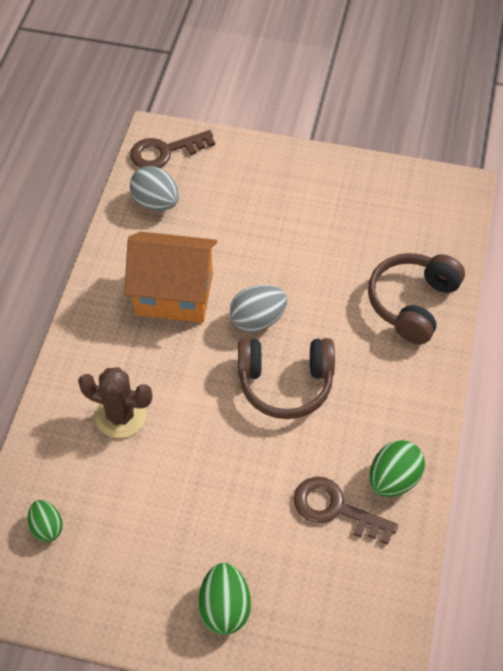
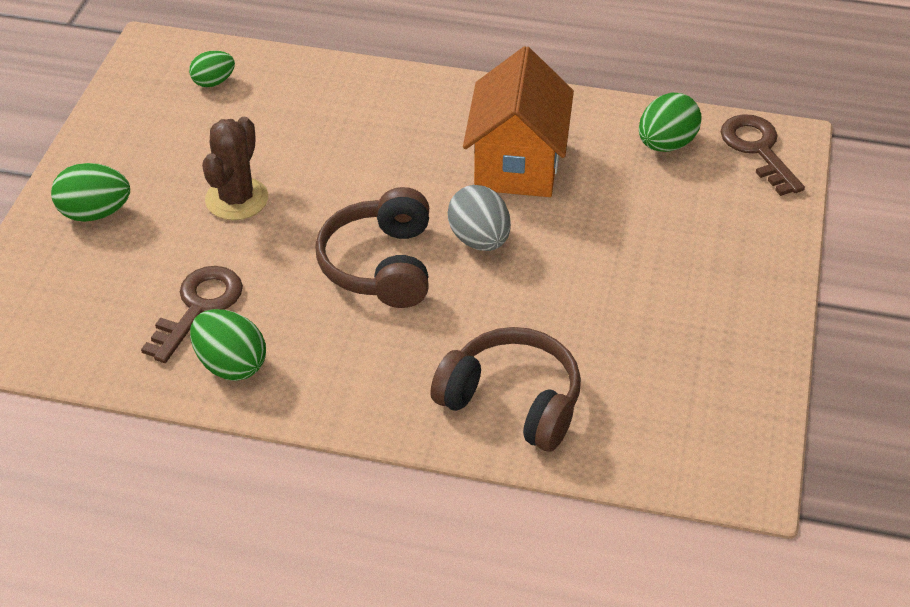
camera: 90 degrees right, 10 degrees down
(120, 416) = (344, 127): brown cactus -> brown cactus (237, 199)
(156, 203) = (666, 144): grey egg -> green egg

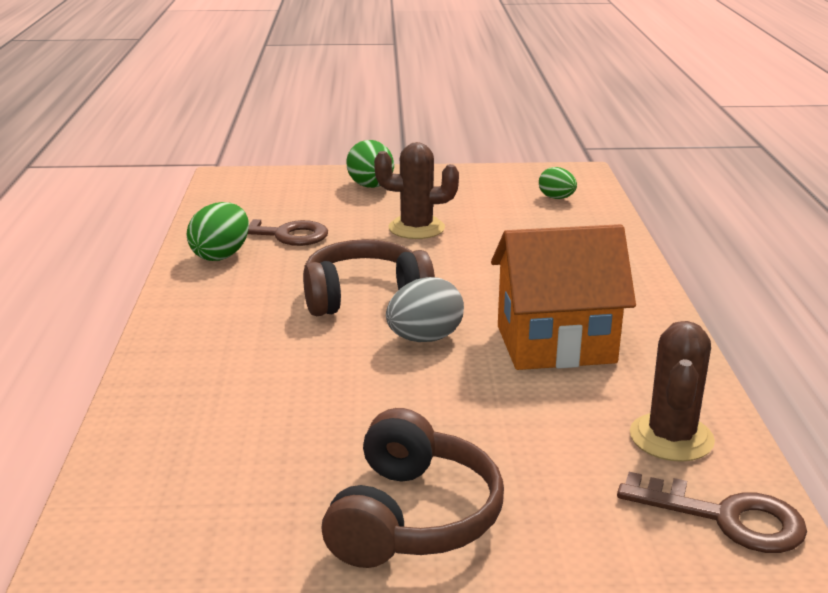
camera: 75 degrees right, 20 degrees down
(512, 402) = (198, 385): brown headphones -> brown headphones (412, 517)
(666, 144) = (671, 438): green egg -> brown cactus
(758, 150) = (725, 518): brown key -> brown key turned 60 degrees clockwise

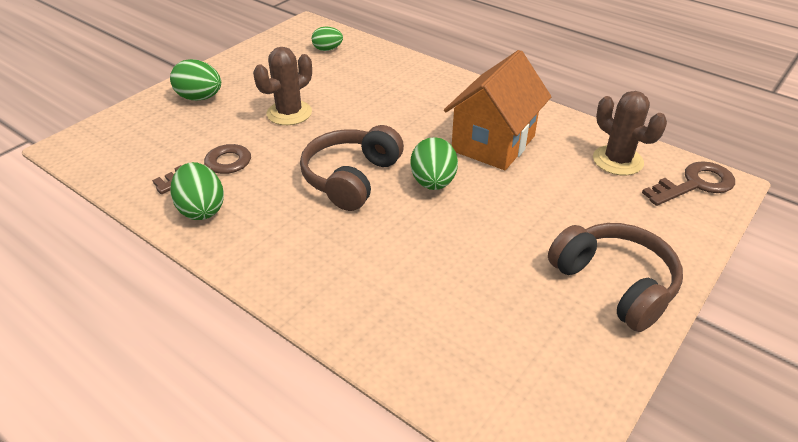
camera: 50 degrees left, 15 degrees up
(424, 339) = (433, 183): grey egg -> green egg

